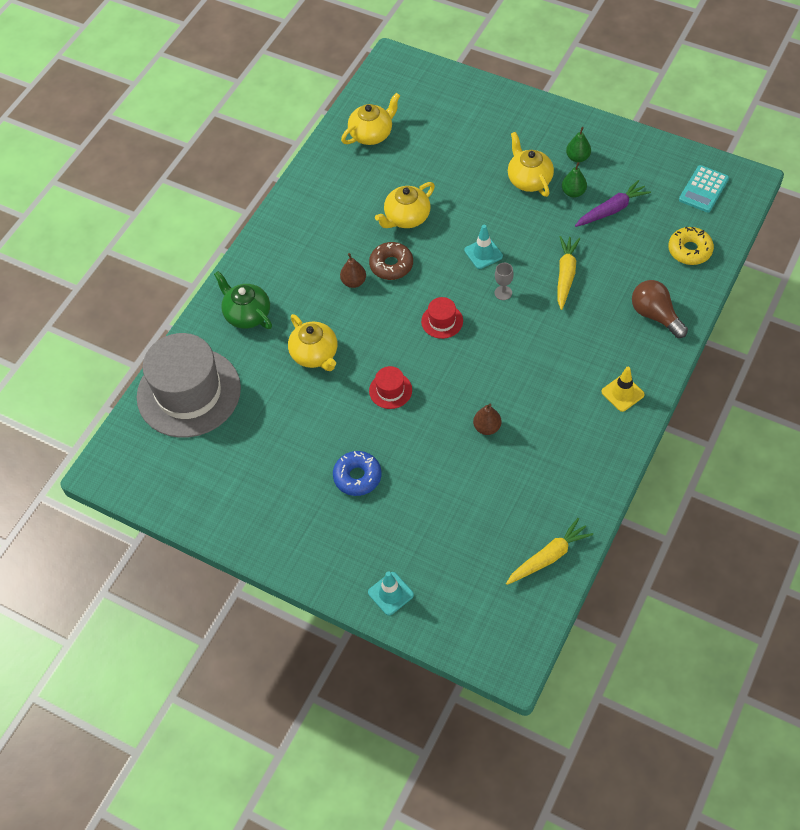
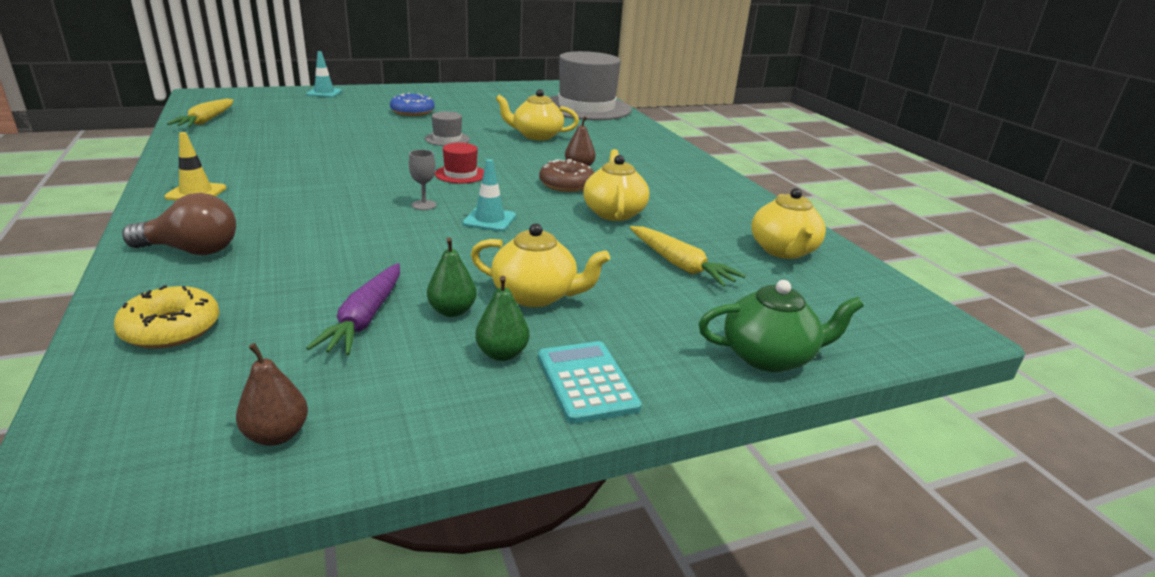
camera: 125 degrees right, 30 degrees down
(247, 314) = (622, 135): green teapot -> green teapot (769, 356)
(390, 390) = (447, 139): red hat -> grey hat
(487, 427) = (333, 146): brown pear -> brown pear (277, 435)
(566, 275) = (363, 239): yellow carrot -> yellow carrot (680, 265)
(703, 189) = (191, 428): turquoise calculator -> turquoise calculator (586, 382)

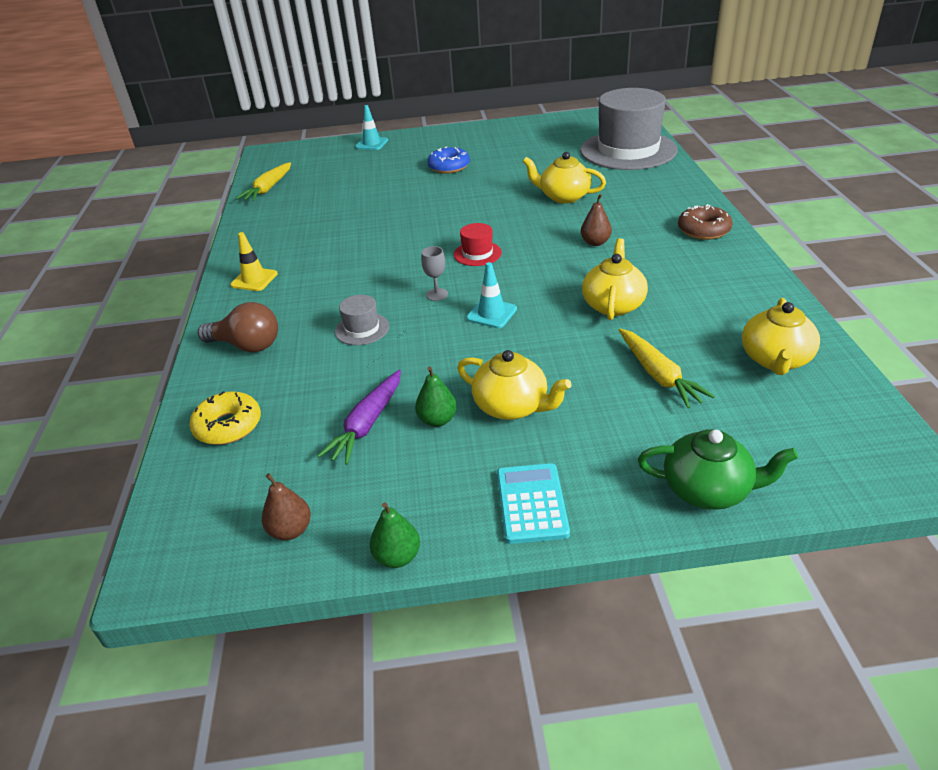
camera: 20 degrees right, 10 degrees up
(447, 139) = (474, 205): grey hat -> grey hat (362, 329)
(502, 354) = (468, 468): green pear -> green pear (397, 557)
(566, 184) = (576, 266): brown donut -> brown donut (703, 230)

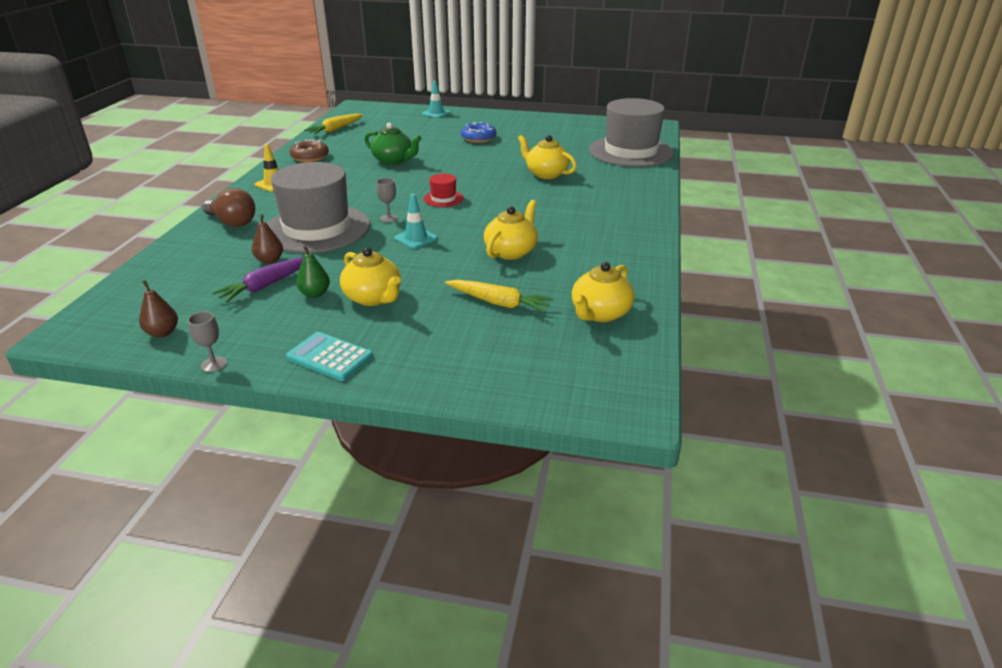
camera: 15 degrees right, 5 degrees down
(228, 426) = (178, 266): yellow donut -> none
(362, 329) = (317, 229): grey hat -> grey hat, size x2.43
(397, 557) = (214, 364): green pear -> grey goblet
(531, 503) = (329, 357): turquoise calculator -> turquoise calculator turned 75 degrees counterclockwise
(595, 242) = (539, 209): brown pear -> brown pear (269, 260)
(658, 375) = (499, 303): yellow carrot -> yellow carrot turned 60 degrees counterclockwise
(703, 230) = (635, 217): brown donut -> brown donut (310, 157)
(708, 489) = (461, 380): green teapot -> green teapot (393, 160)

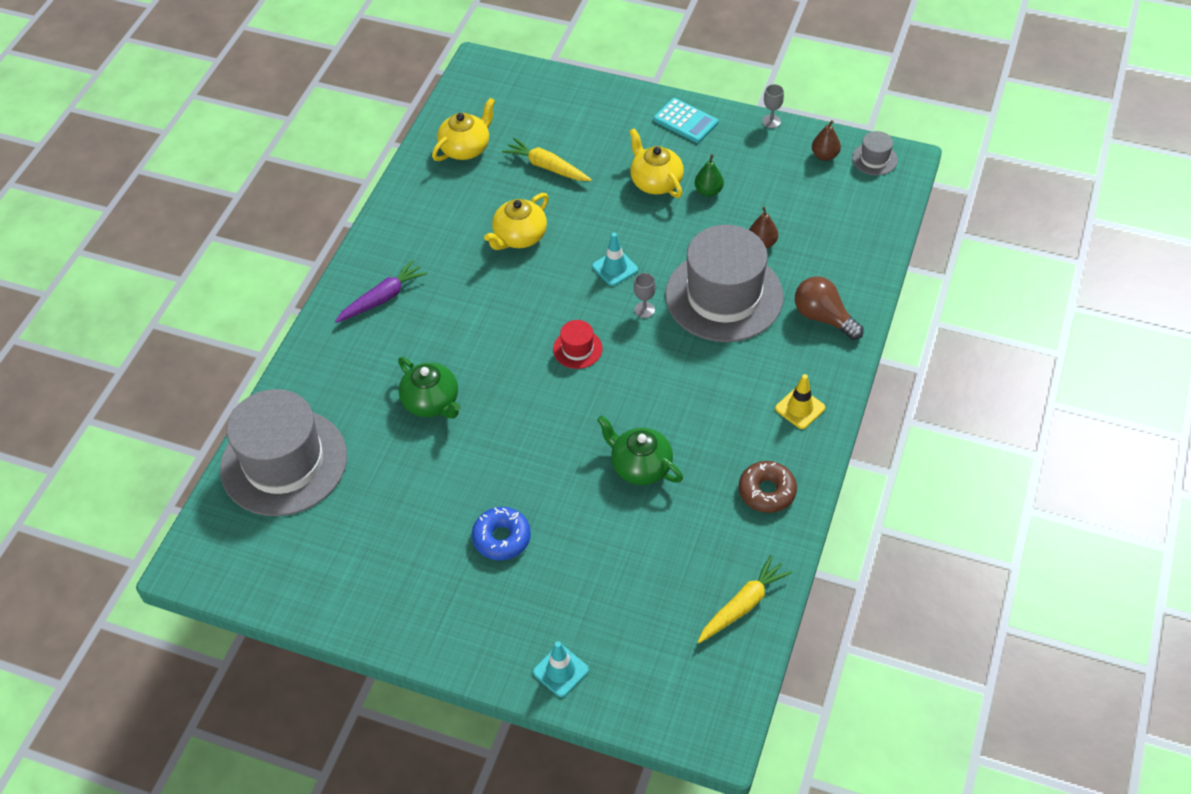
camera: 170 degrees left, 20 degrees up
(102, 333) = (874, 159): none -> grey hat
(266, 285) = (755, 206): purple carrot -> purple carrot (383, 298)
(546, 174) = (432, 402): yellow teapot -> green teapot

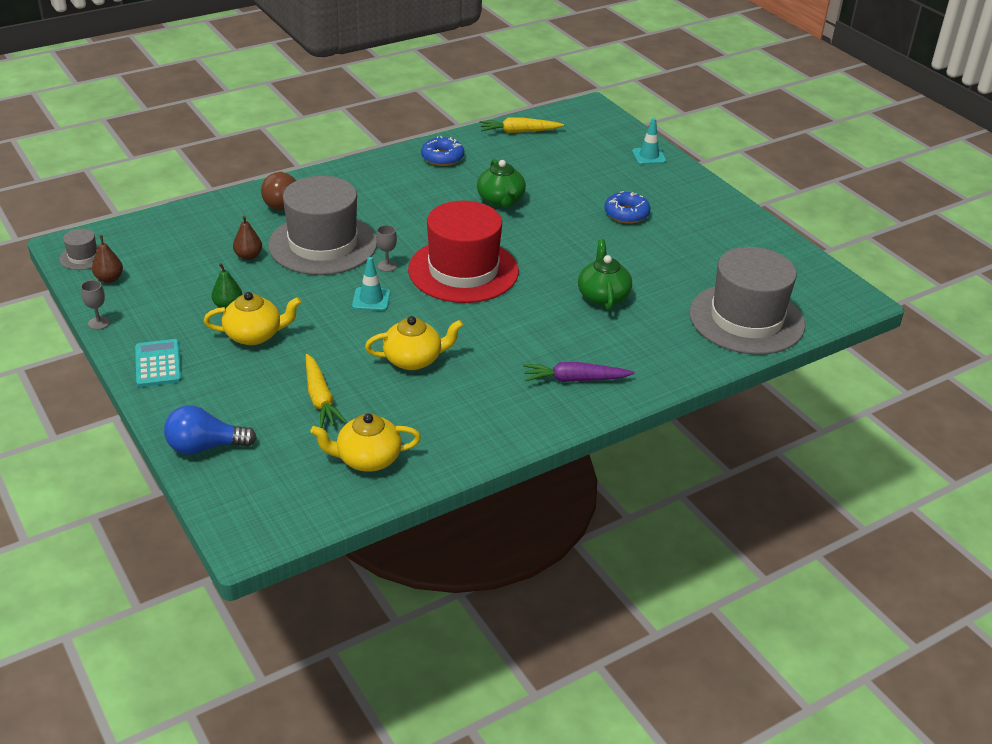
camera: 145 degrees left, 15 degrees down
(575, 93) = (205, 447): none -> blue light bulb
(577, 349) = (463, 270): red hat -> red hat, size x2.43
(655, 182) = (255, 335): yellow teapot -> yellow teapot turned 105 degrees counterclockwise
(767, 491) = (442, 158): brown donut -> blue donut
(800, 408) = (368, 176): yellow traffic cone -> none

